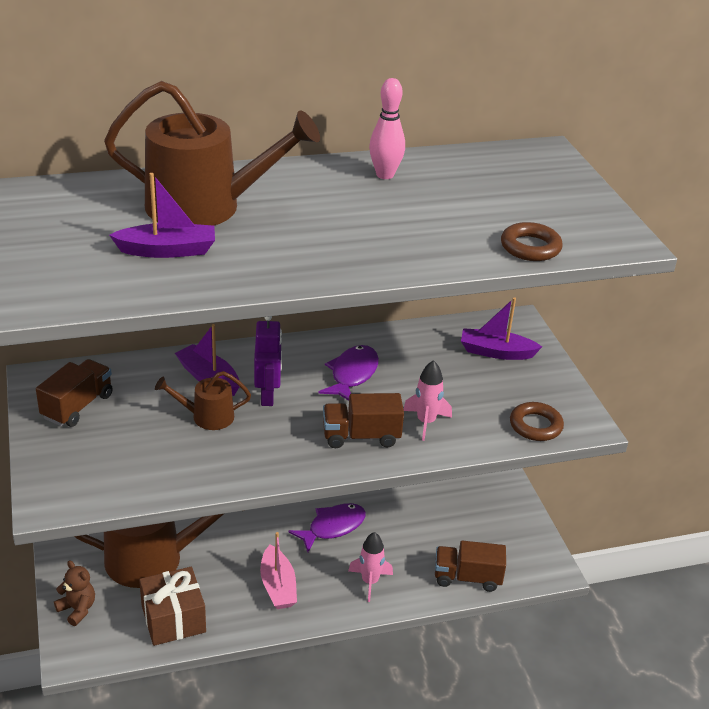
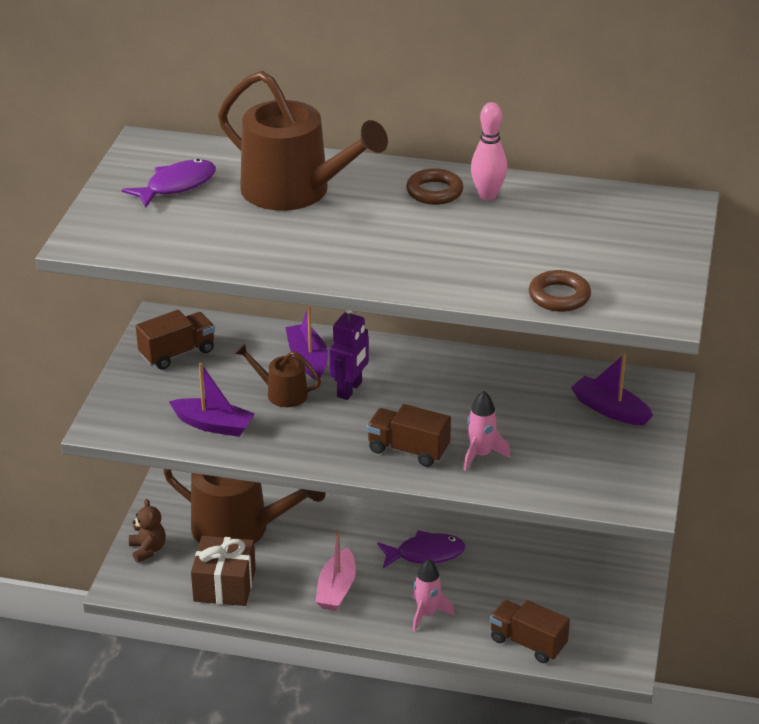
camera: 30 degrees right, 0 degrees up
(167, 250) = (231, 224): purple boat -> purple boat (213, 425)
(352, 374) = (445, 392): purple fish -> purple fish (176, 186)
(535, 426) = (588, 489): brown ring -> brown ring (434, 192)

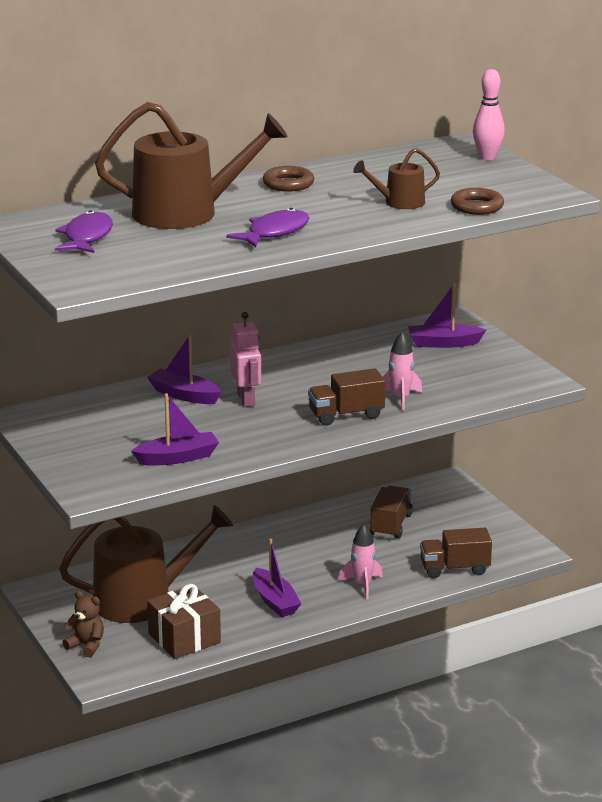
camera: 40 degrees left, 10 degrees down
(177, 353) = (72, 429): brown truck -> brown truck (390, 525)
(282, 393) = (198, 421): brown watering can -> brown watering can (399, 202)
(336, 589) = (274, 601): pink boat -> purple boat
(350, 390) = (246, 400): purple robot -> pink robot
(425, 554) = (309, 552): purple fish -> purple fish (274, 232)
(487, 195) = (328, 175): pink bowling pin -> pink bowling pin (487, 157)

